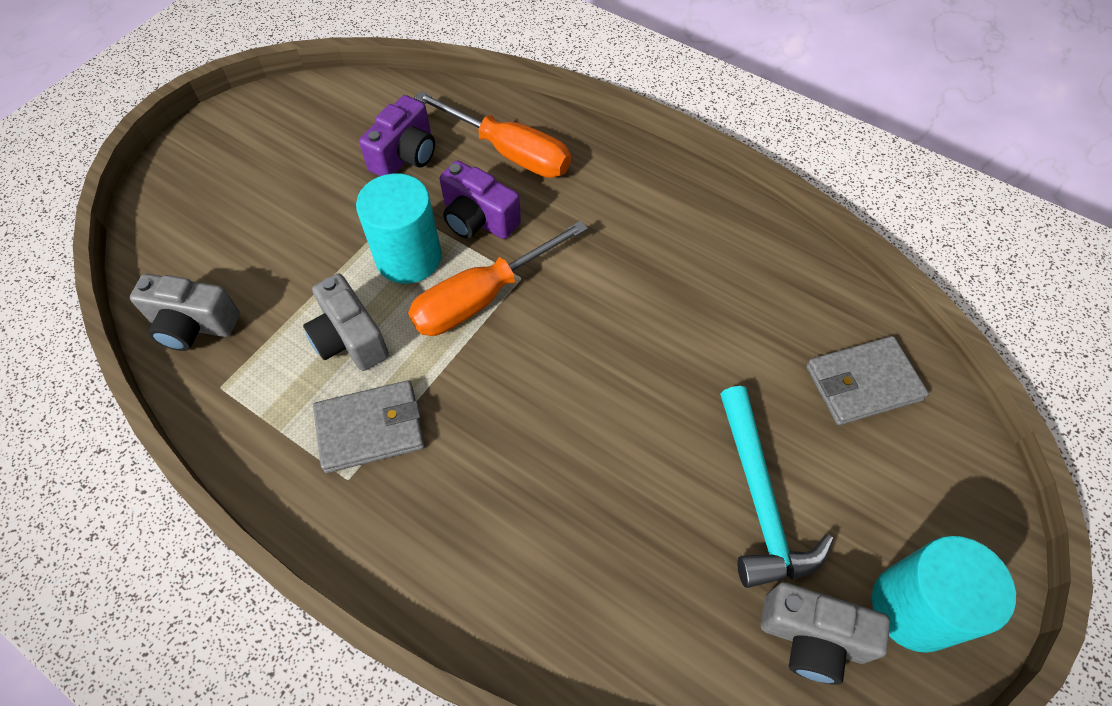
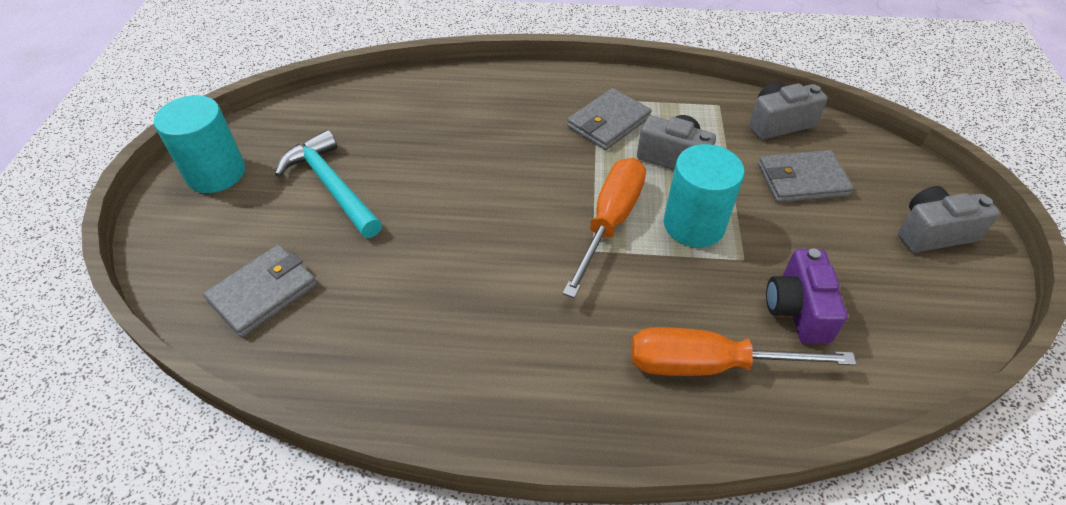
camera: 150 degrees right, 10 degrees down
(260, 251) = (802, 180): none -> grey wallet
(478, 219) = (671, 281): purple camera -> none
(812, 637) = (281, 138): grey camera -> grey camera (932, 233)

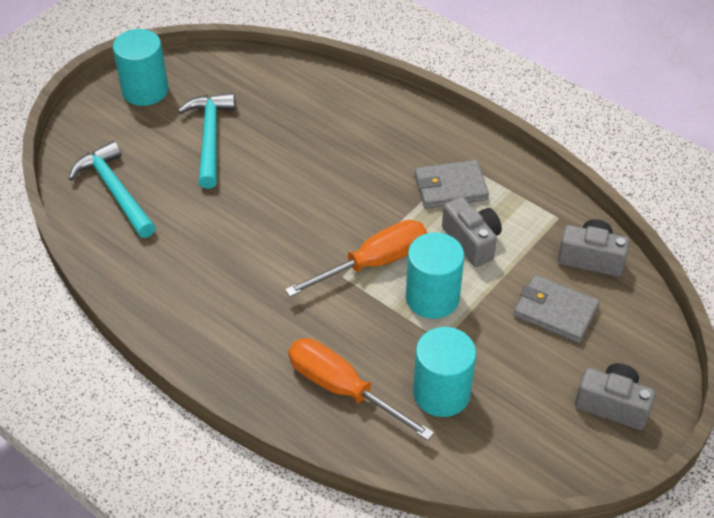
camera: 35 degrees right, 0 degrees up
(263, 293) = (115, 191): grey wallet -> turquoise hammer
(797, 309) = (441, 393): purple camera -> turquoise cylinder

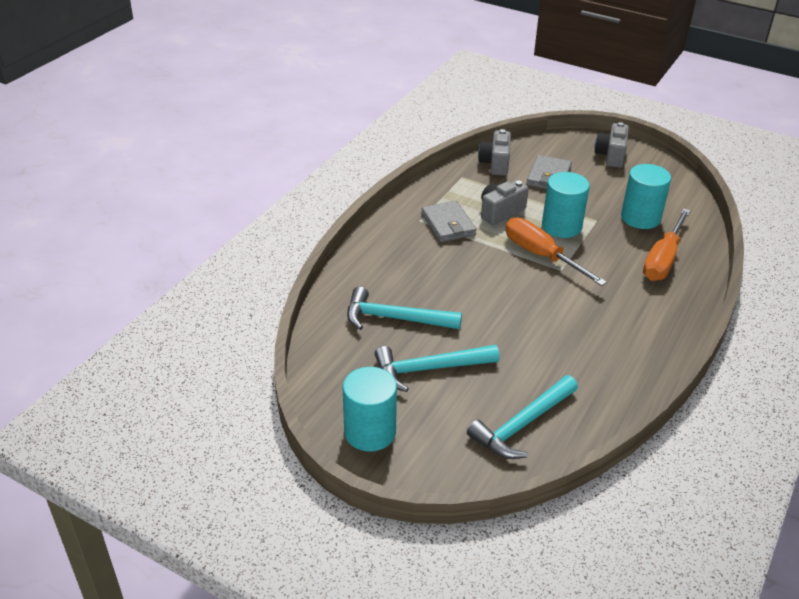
camera: 100 degrees left, 10 degrees down
(290, 122) = (395, 318): none -> turquoise hammer

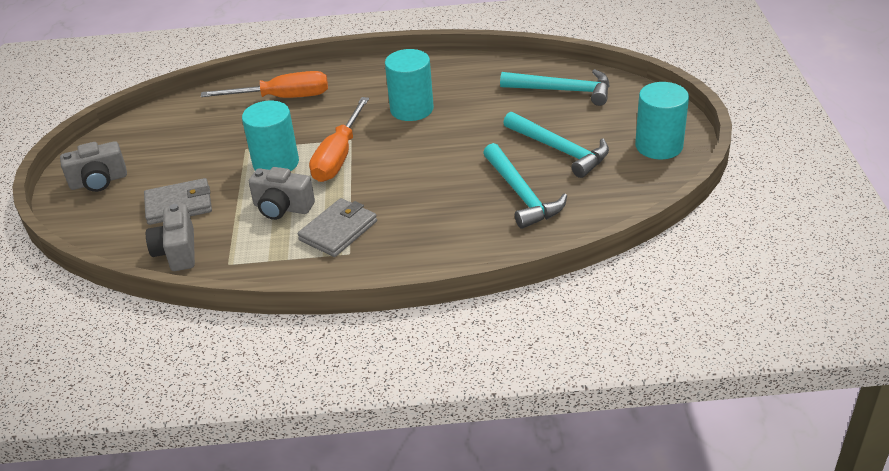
camera: 120 degrees left, 0 degrees up
(495, 163) = (177, 252): grey camera -> grey camera turned 105 degrees clockwise
(640, 218) = (220, 127): turquoise cylinder -> turquoise cylinder (411, 109)

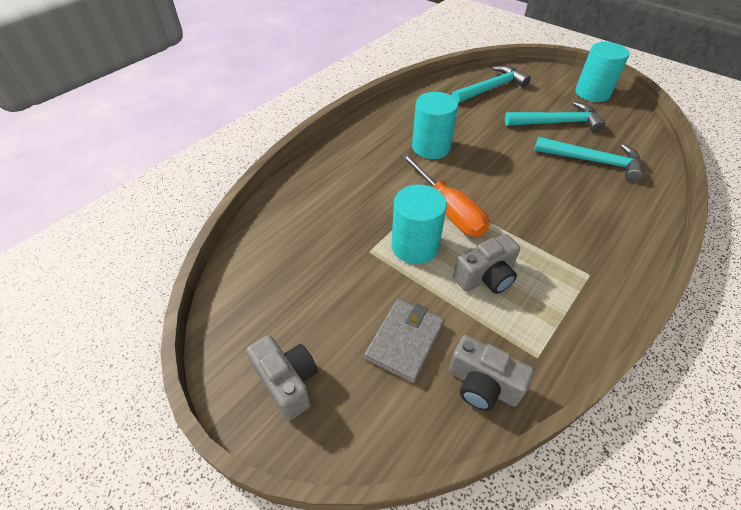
camera: 50 degrees left, 10 degrees up
(99, 181) = (287, 382): grey camera -> grey camera turned 60 degrees counterclockwise
(283, 98) = (325, 193): orange screwdriver -> none
(338, 230) = (552, 264): grey wallet -> none

